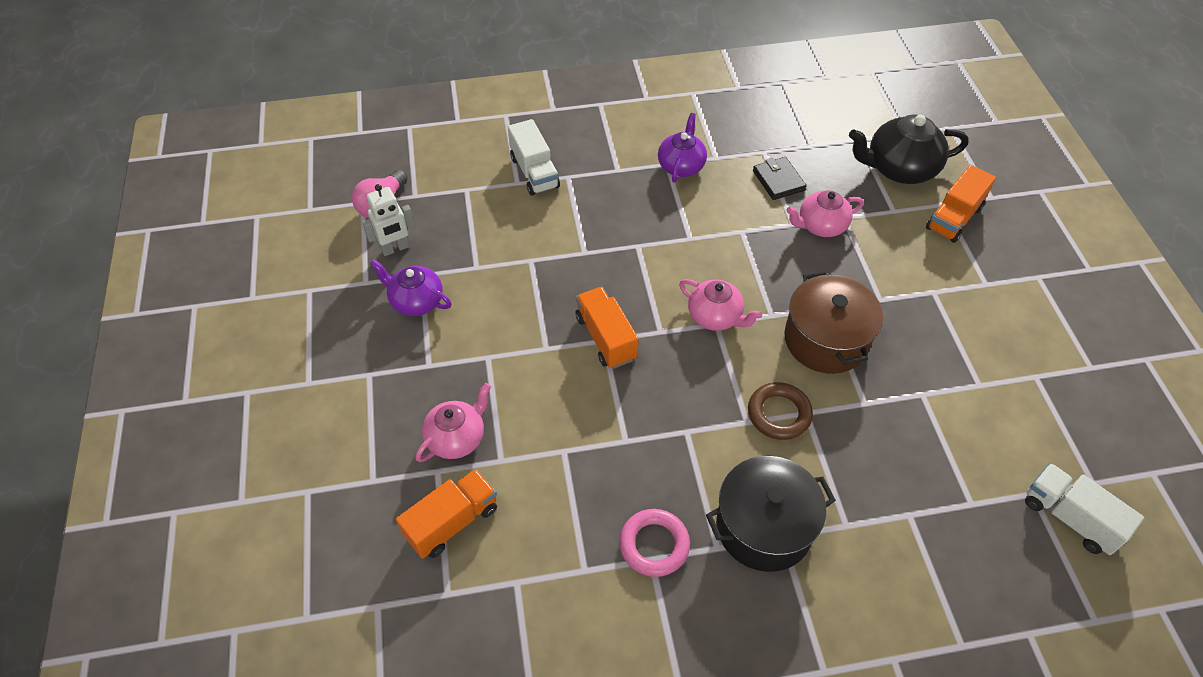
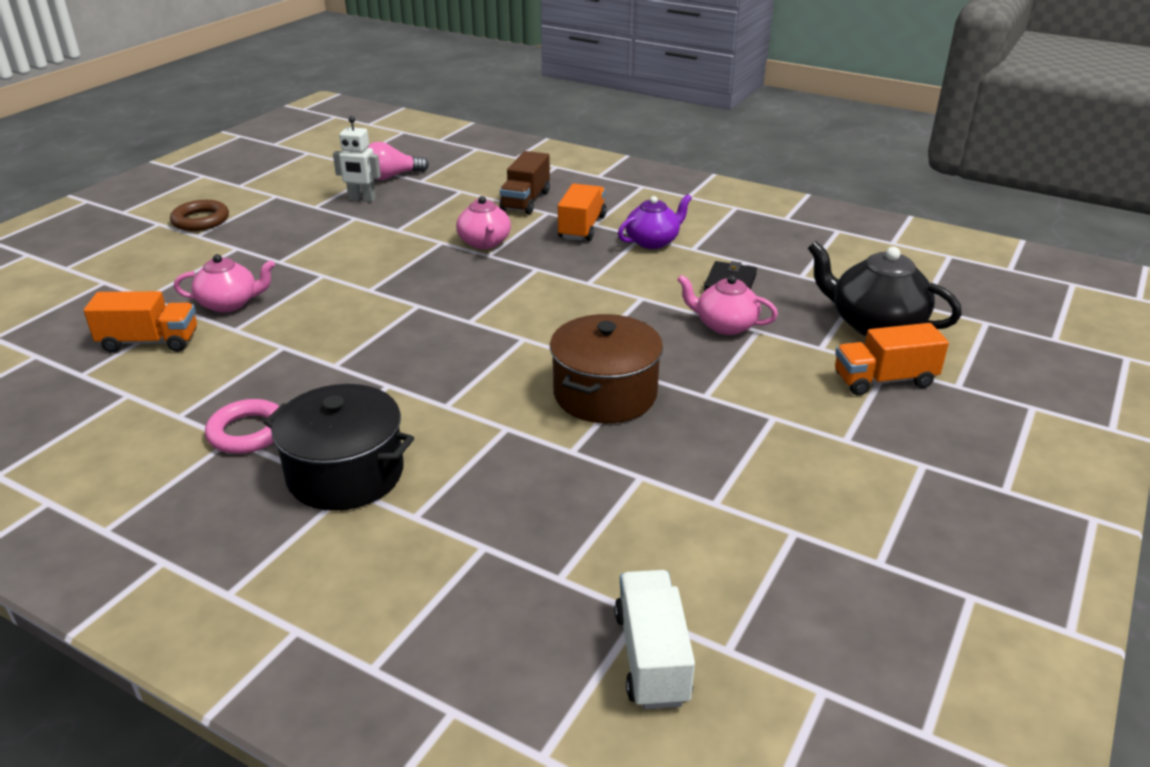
camera: 40 degrees right, 20 degrees down
(416, 301) = (328, 228): purple teapot -> none
(534, 172) = (525, 201): white truck -> brown truck
(606, 338) = (421, 305): orange truck -> orange truck (582, 227)
(715, 317) = (530, 334): pink teapot -> pink teapot (484, 243)
(779, 414) = (481, 415): brown ring -> brown ring (201, 220)

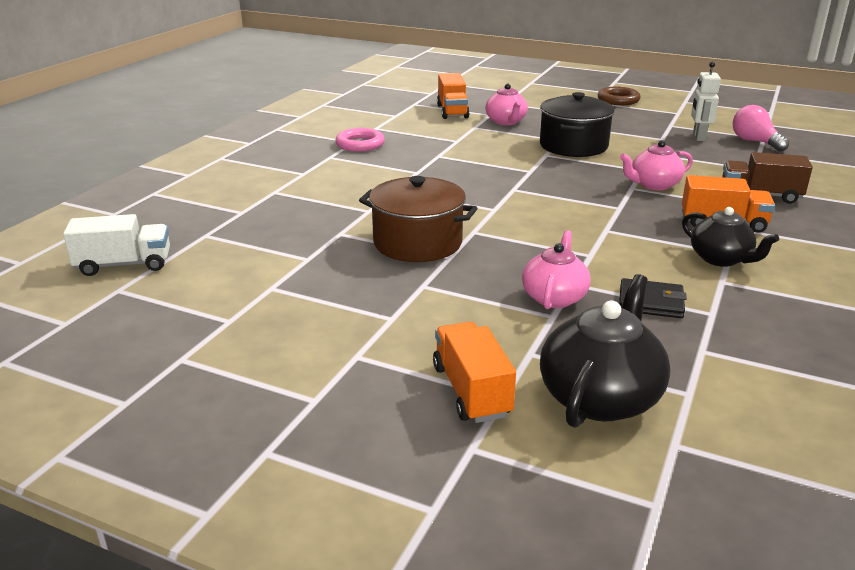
camera: 85 degrees right, 5 degrees down
(345, 474) = (318, 171): black pot -> black pot (573, 146)
(653, 241) = (721, 259): purple teapot -> black teapot

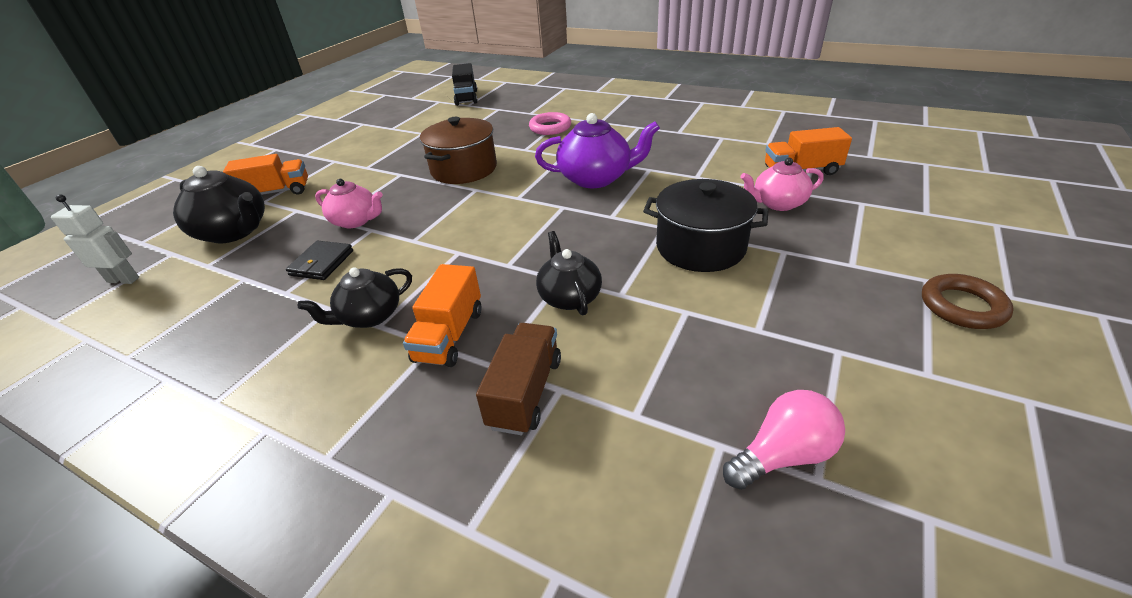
camera: 95 degrees right, 10 degrees up
(124, 265) = (466, 98): white truck -> black truck
(360, 144) = (672, 135): pink ring -> pink ring (550, 127)
(455, 176) = (596, 178): none -> purple teapot
(653, 185) = (569, 297): pink teapot -> black teapot
(698, 137) = (782, 375): white robot -> white robot (124, 279)

